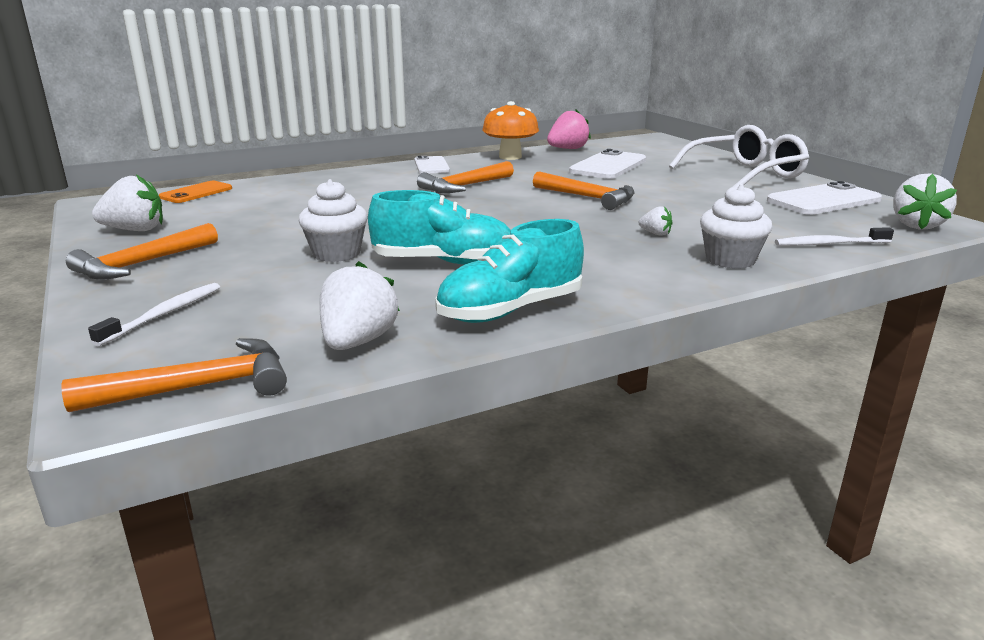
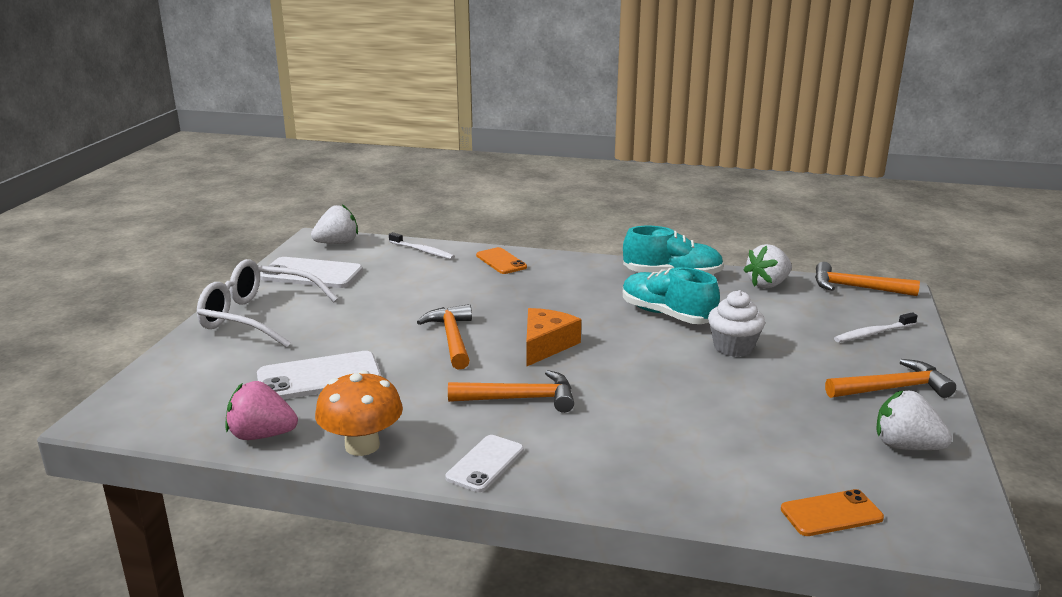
camera: 140 degrees left, 0 degrees up
(509, 212) = (546, 345): none -> orange cheese
(655, 233) = (493, 289): white strawberry -> none
(730, 260) = (501, 261): white cupcake -> orange phone

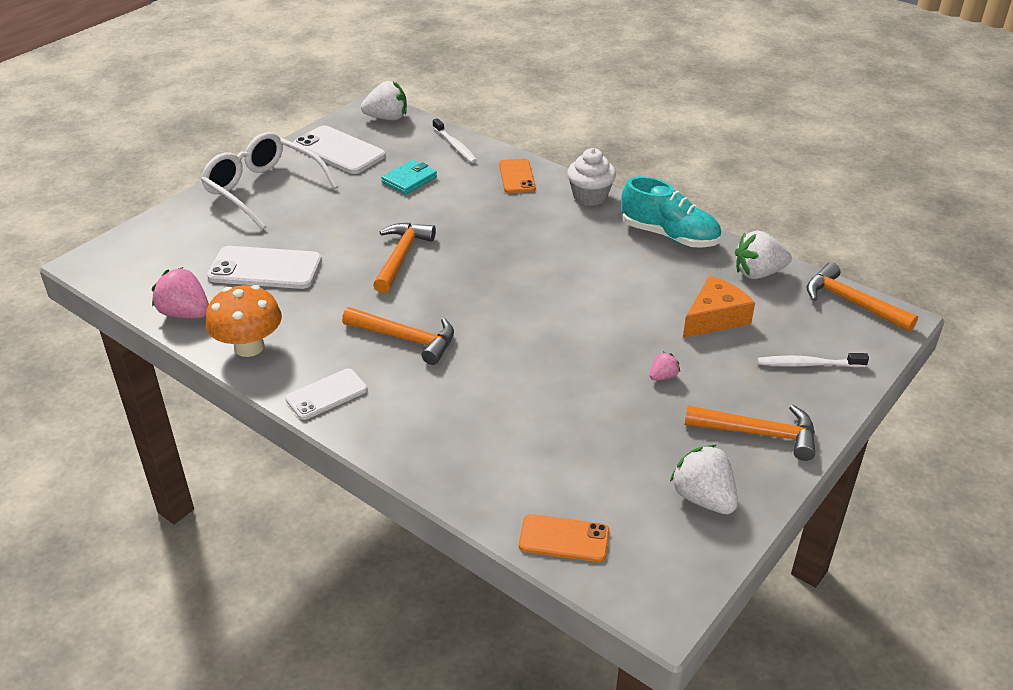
camera: 25 degrees right, 15 degrees up
(403, 282) = (409, 180): none -> turquoise wallet
(546, 345) = (475, 287): orange cheese -> orange cheese (715, 318)
(667, 315) = (618, 283): turquoise shoe -> none
(733, 347) = (647, 340): white cupcake -> white cupcake (590, 196)
(775, 369) = (663, 376): none -> pink strawberry

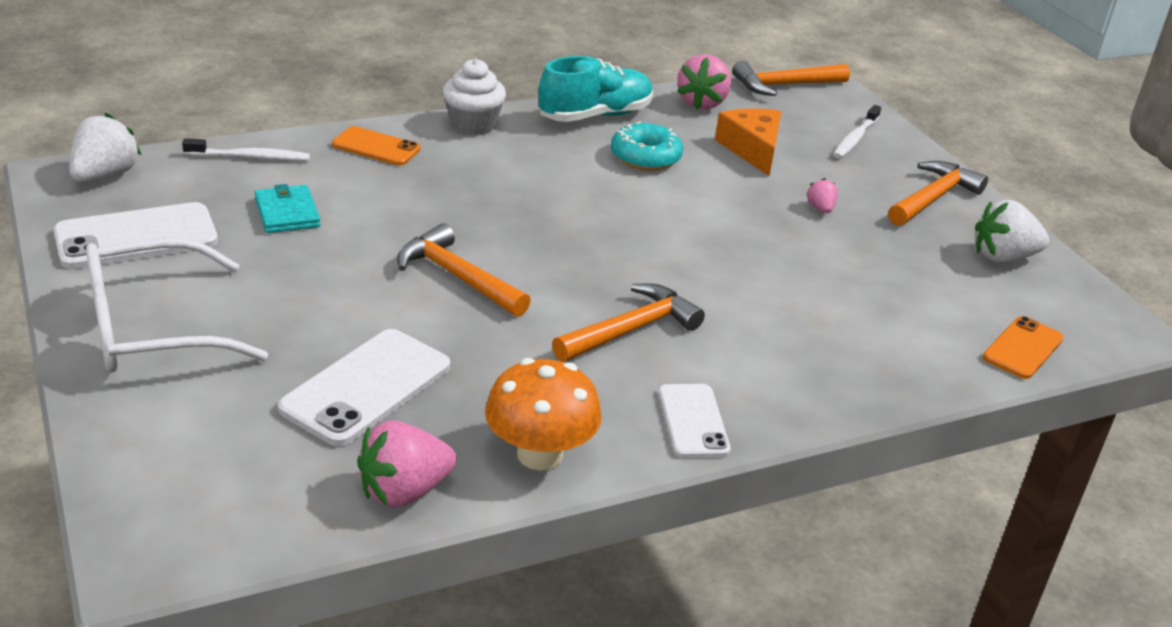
camera: 65 degrees left, 5 degrees down
(637, 275) = (645, 157): none -> turquoise donut
(758, 273) = (702, 103): white strawberry -> pink strawberry

